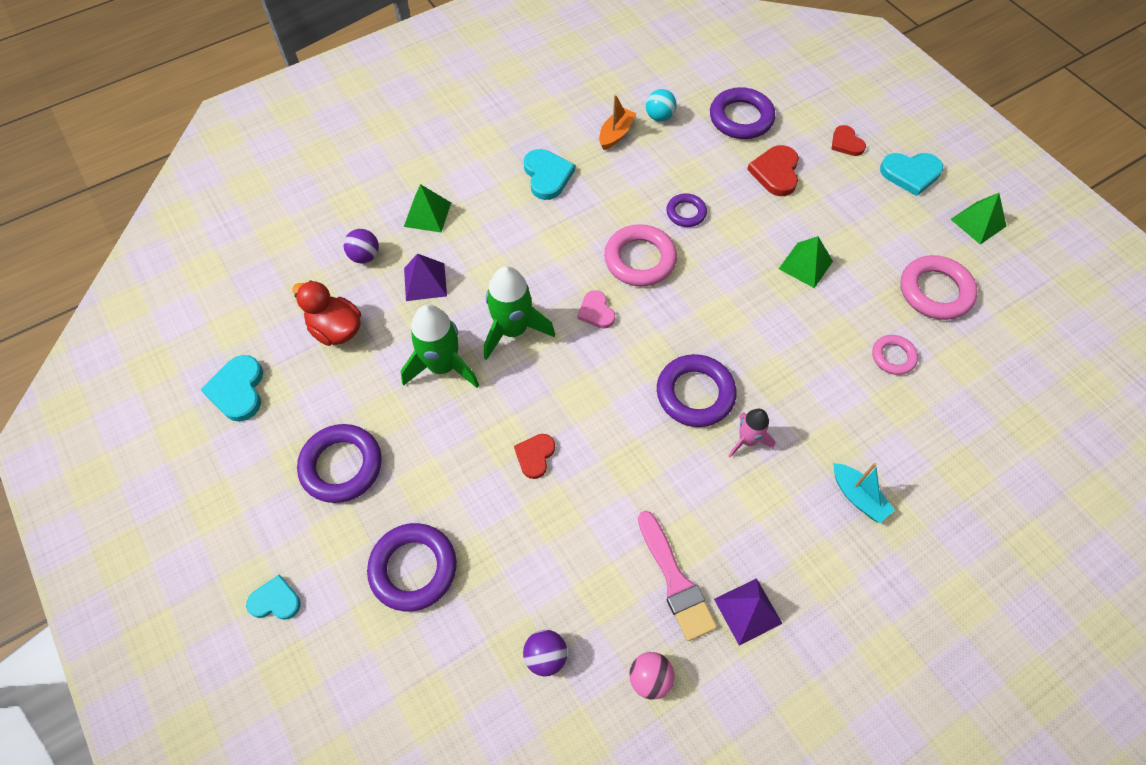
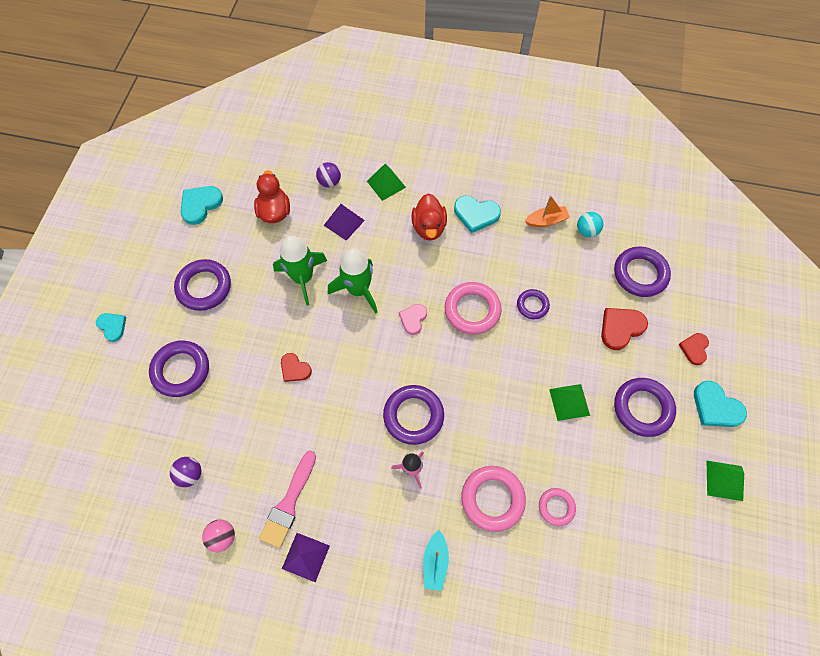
camera: 45 degrees right, 5 degrees up
(516, 220) = (429, 227): none -> red duck
(535, 456) = (295, 369): red heart -> red heart turned 120 degrees counterclockwise
(547, 176) = (476, 214): turquoise heart -> turquoise heart turned 75 degrees clockwise
(863, 220) = (642, 408): none -> purple ring
(935, 291) = (635, 495): pink ring -> pink ring (492, 499)

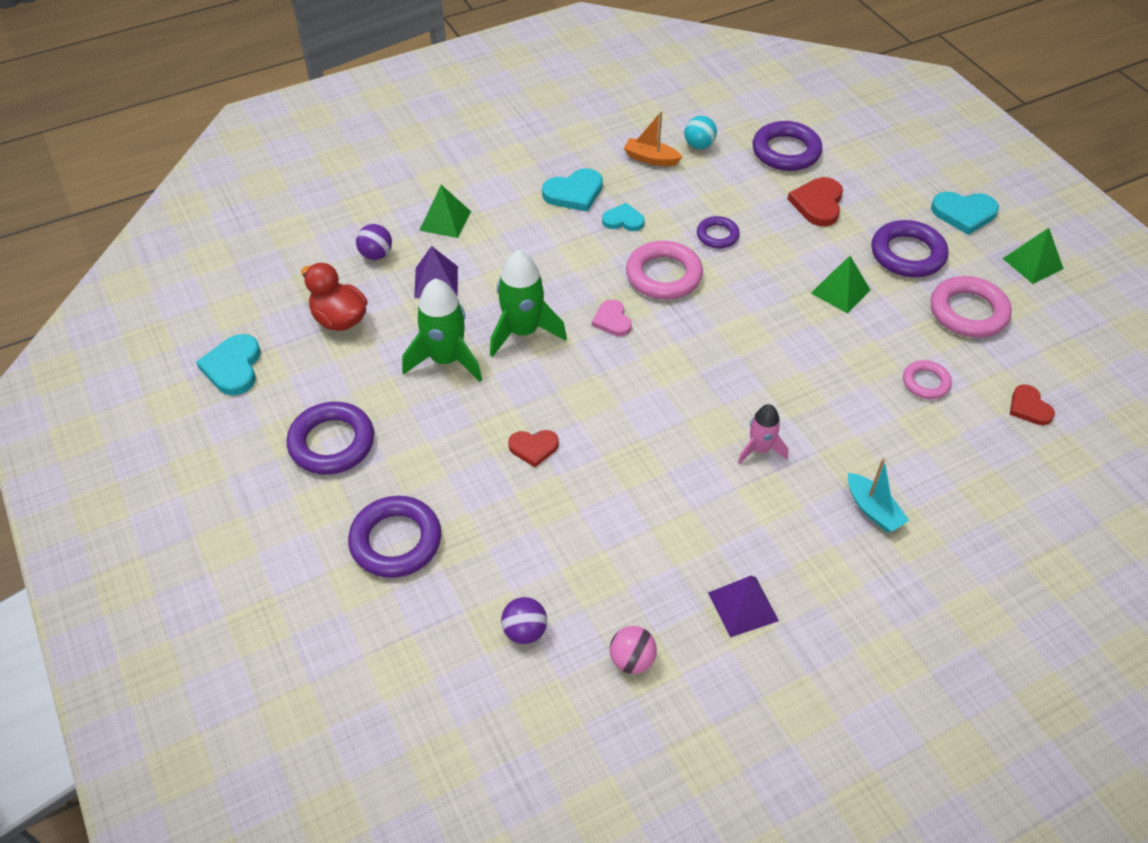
camera: 40 degrees left, 15 degrees down
(112, 326) = (251, 559): turquoise heart -> turquoise heart (623, 220)
(289, 503) = (669, 573): pink brush -> none
(413, 416) = (709, 402): purple ring -> none
(429, 227) = (537, 232): red duck -> none
(492, 499) = (863, 417): pink ring -> pink ring (968, 312)
(546, 221) = (651, 159): orange boat -> orange boat turned 105 degrees counterclockwise
(694, 349) = (897, 181): red heart -> red heart (1029, 407)

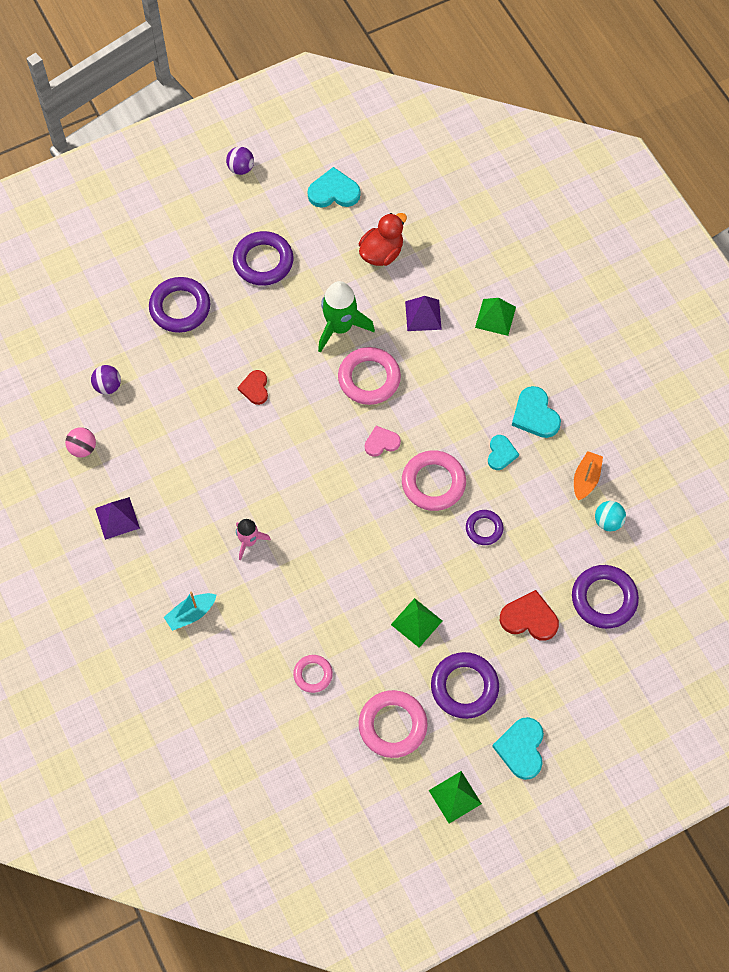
camera: 90 degrees right, 15 degrees up
(376, 255) = (453, 271): purple ball -> purple ball (241, 168)
(523, 331) = (369, 378): green rocket -> pink ring
(1029, 407) = (285, 751): red heart -> none

